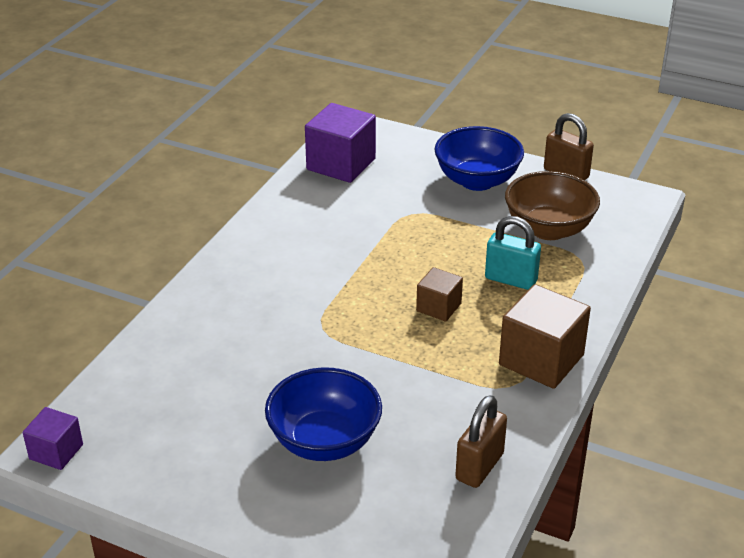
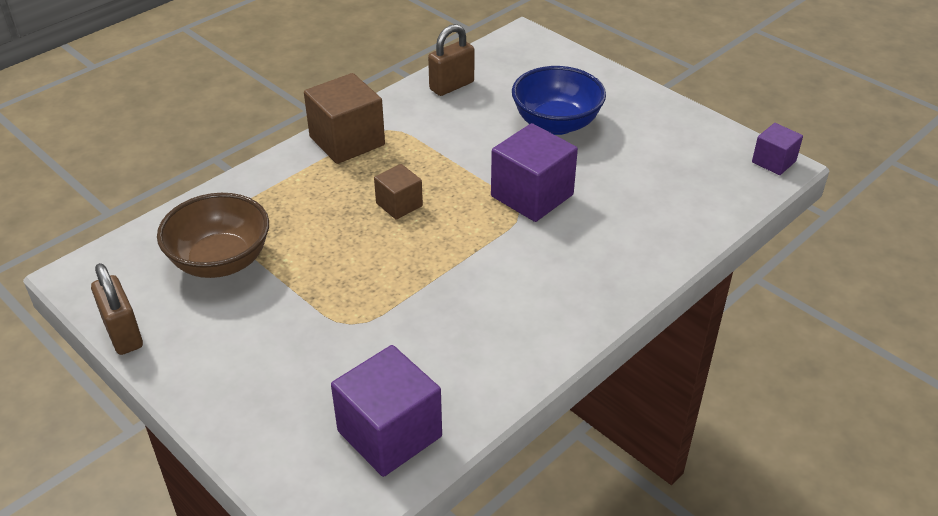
camera: 160 degrees left, 5 degrees up
(316, 346) = (532, 195): none -> purple cube
(477, 181) = (237, 352): blue bowl -> none
(511, 279) = (310, 215): turquoise padlock -> none

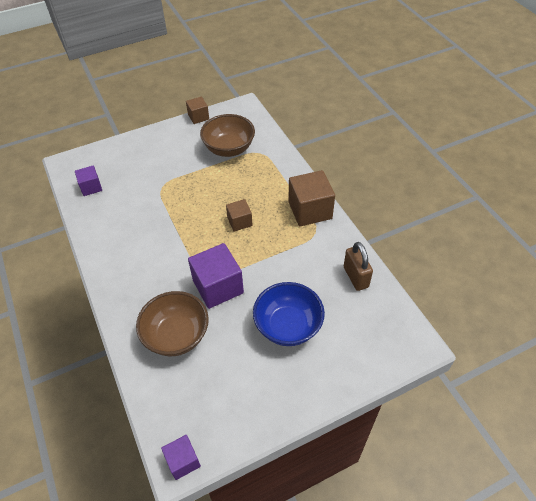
camera: 110 degrees right, 10 degrees up
(123, 334) = (198, 117): brown padlock -> brown cube
(389, 434) = (91, 187): purple cube -> purple cube, size x0.56
(631, 212) = (176, 335): none -> brown bowl

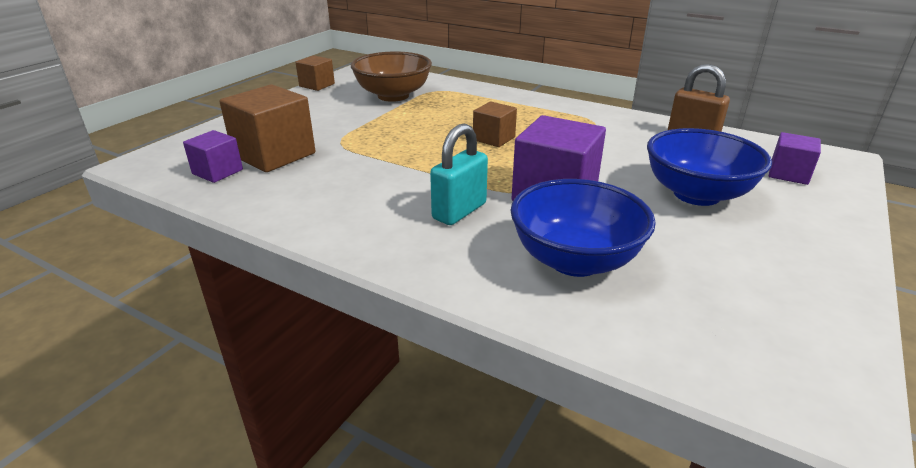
camera: 35 degrees left, 20 degrees down
(163, 274) = (459, 211): none -> turquoise padlock
(176, 335) = (575, 260): brown bowl -> blue bowl
(183, 461) = (831, 399): purple cube -> purple cube (788, 174)
(310, 210) = (561, 110): brown cube -> brown cube (274, 155)

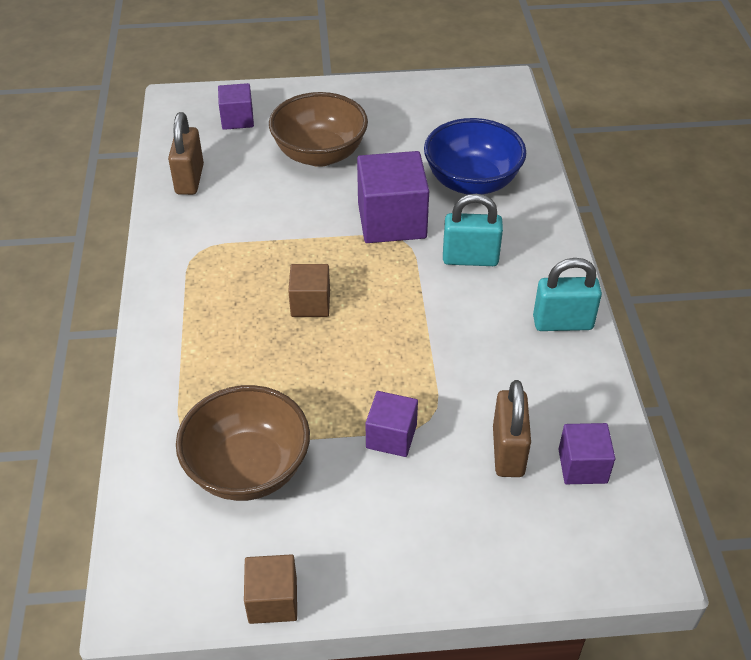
camera: 125 degrees left, 15 degrees up
(274, 155) = (508, 451): brown cube -> brown padlock
(326, 221) = (562, 323): none -> turquoise padlock
(349, 129) = (391, 436): none -> purple cube
(696, 194) = (320, 154): blue bowl -> brown bowl

